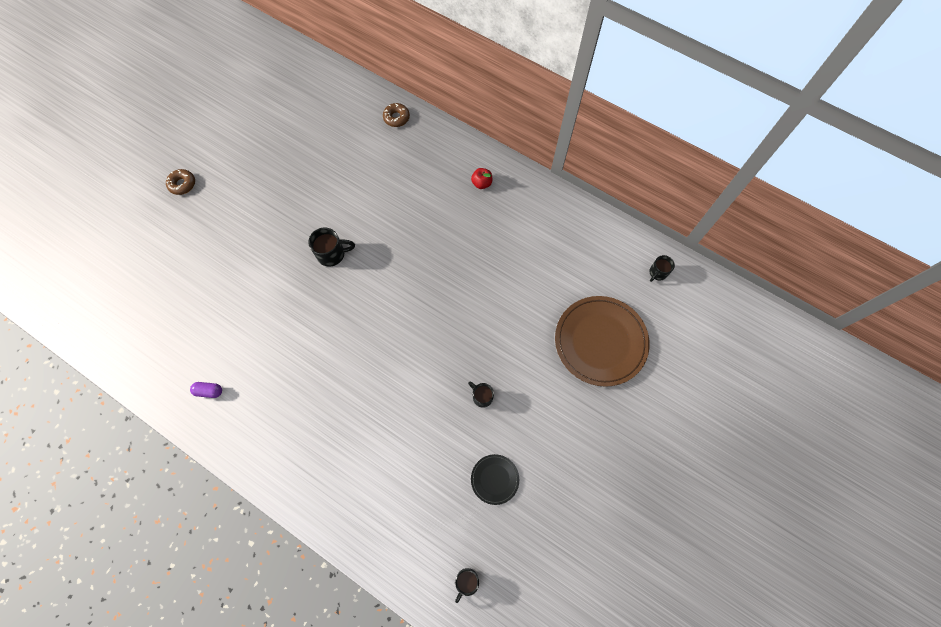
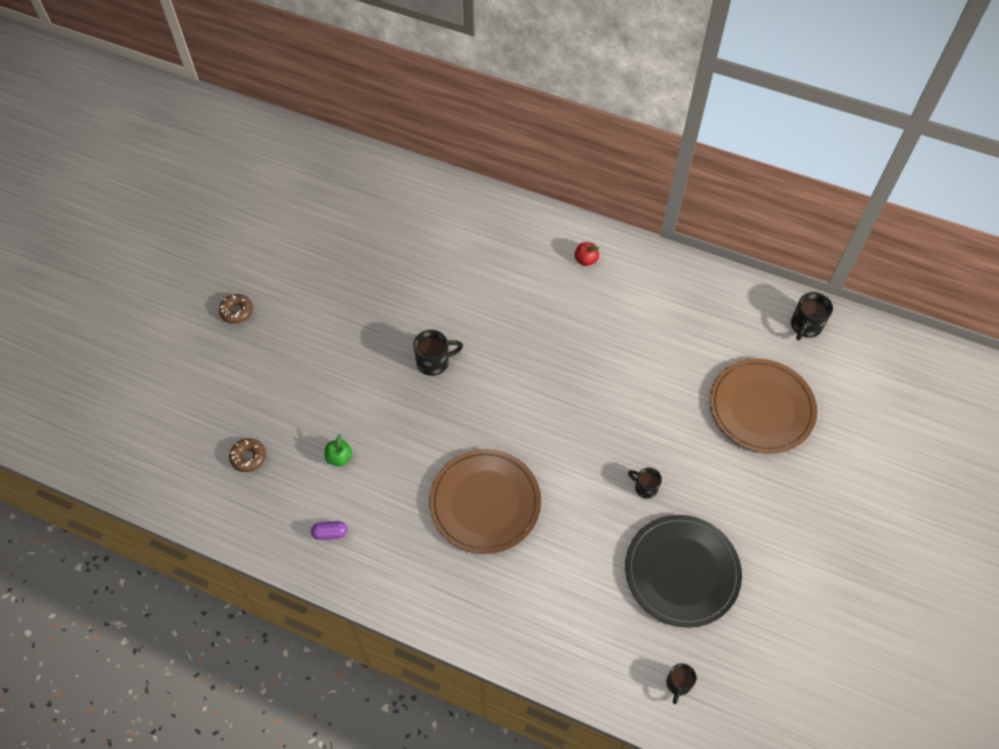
camera: 10 degrees left, 10 degrees down
(233, 326) = (339, 457): none -> green apple
(343, 387) = (485, 503): none -> brown plate
(396, 118) = (469, 203): brown donut -> brown donut (248, 457)
(494, 479) = (682, 572): black plate -> black plate, size x2.09
(657, 273) = (805, 326): black mug -> black mug, size x1.52

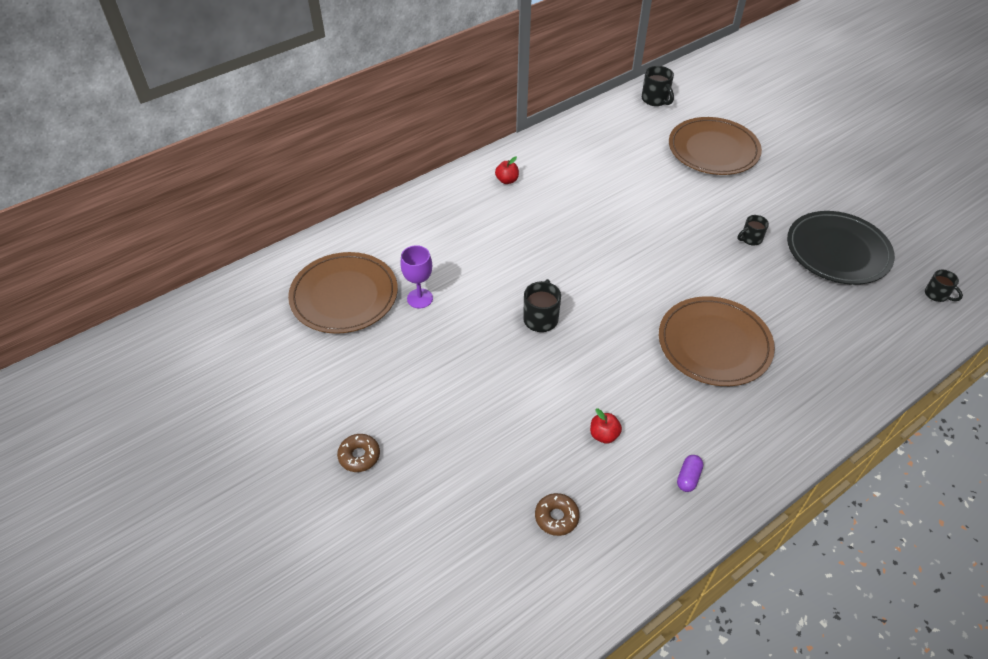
camera: 60 degrees left, 10 degrees down
(339, 457) = (604, 435): green apple -> red apple
(375, 221) = (344, 296): none -> brown plate
(404, 270) = (420, 298): none -> purple goblet

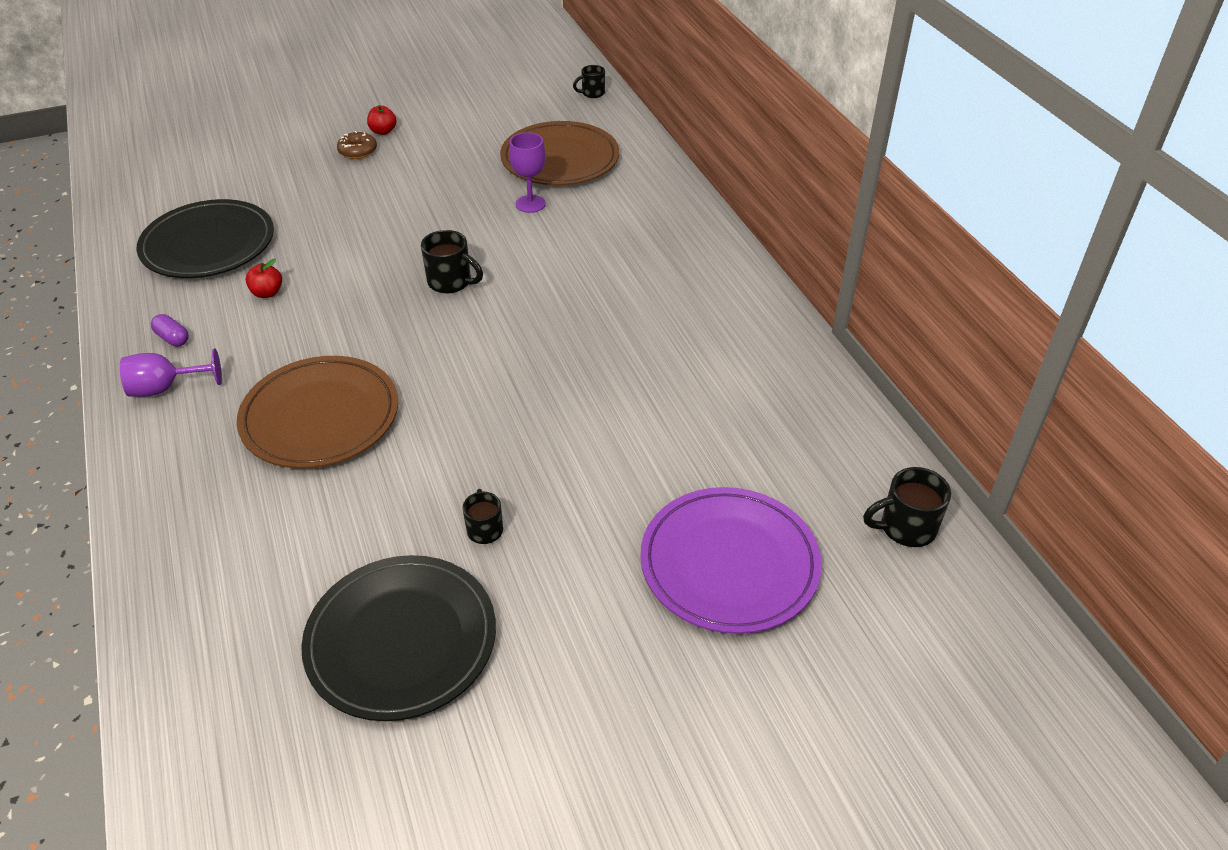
camera: 105 degrees right, 5 degrees down
(507, 180) = (717, 301): red apple -> red apple (383, 131)
(556, 517) = (208, 244): brown donut -> black plate
(713, 150) = (729, 563): brown plate -> purple plate
(741, 452) = (165, 388): none -> purple goblet
(937, 295) = (229, 745): black mug -> black mug (592, 93)

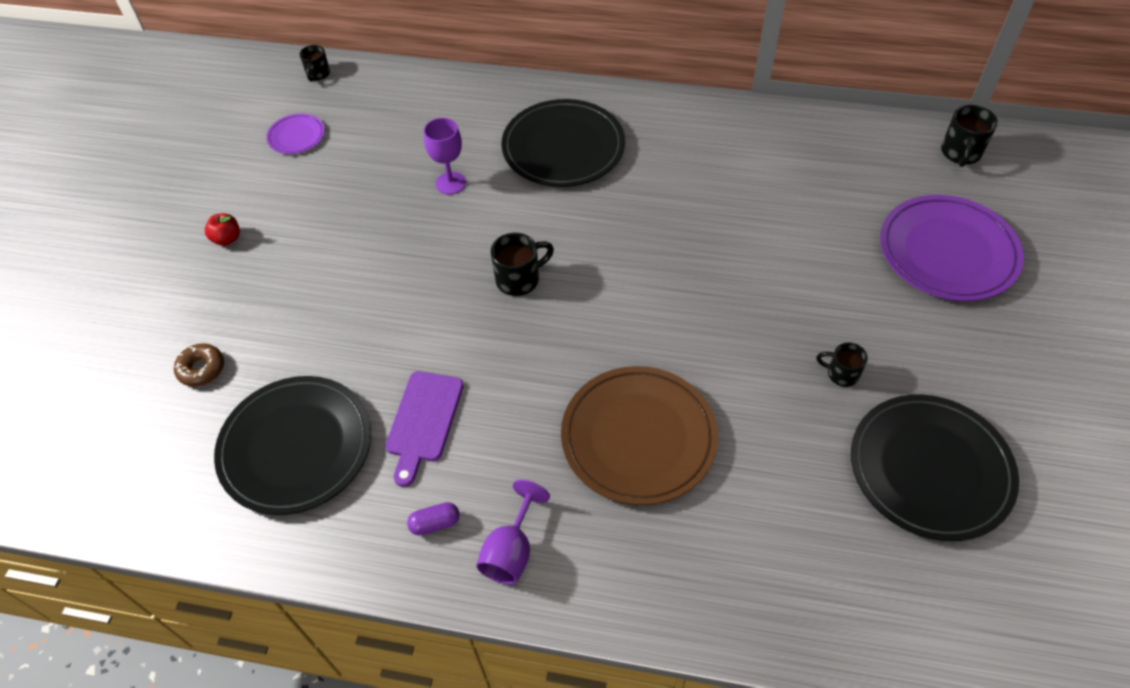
camera: 55 degrees left, 10 degrees up
(267, 293) = (423, 421): red apple -> purple cutting board
(358, 151) = (243, 270): brown donut -> brown donut (201, 369)
(514, 113) = (296, 136): none -> purple plate
(560, 159) = (400, 137): brown plate -> none
(630, 245) = (563, 147): none -> black plate

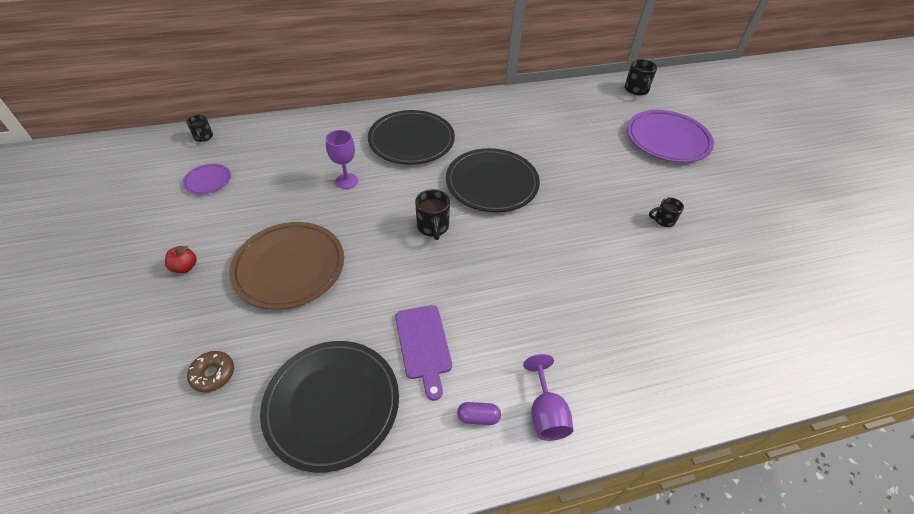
camera: 30 degrees left, 5 degrees down
(435, 523) = (478, 417): purple capsule -> purple capsule turned 45 degrees clockwise
(519, 279) = (433, 227): black mug -> black mug turned 135 degrees clockwise
(638, 437) = (576, 300): brown plate -> brown plate (289, 267)
(930, 469) = (747, 256): black plate -> black plate (492, 183)

